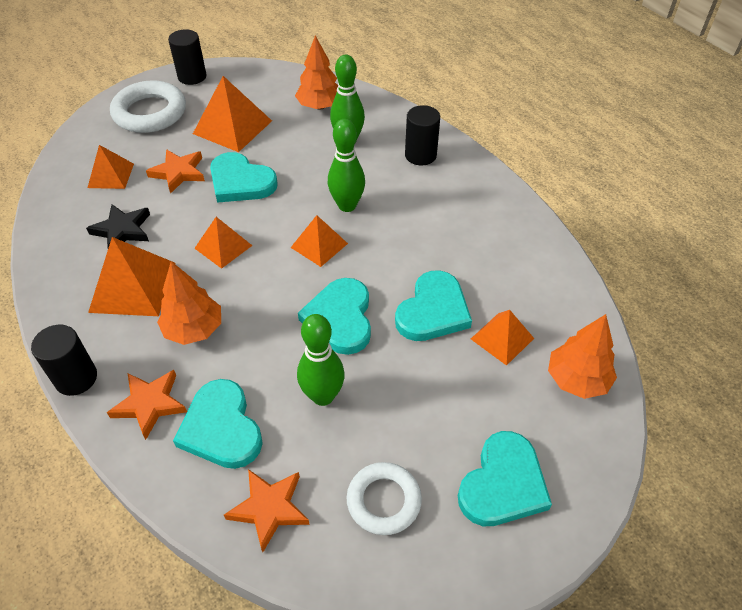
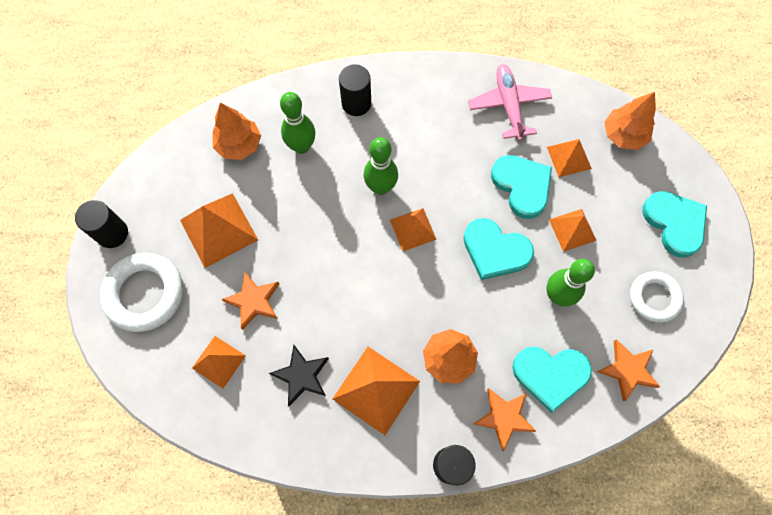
camera: 60 degrees left, 20 degrees up
(223, 247) = (371, 301): orange pyramid -> orange pyramid (572, 230)
(240, 182) = (300, 255): turquoise heart -> none
(519, 261) = (508, 105): none -> pink plane

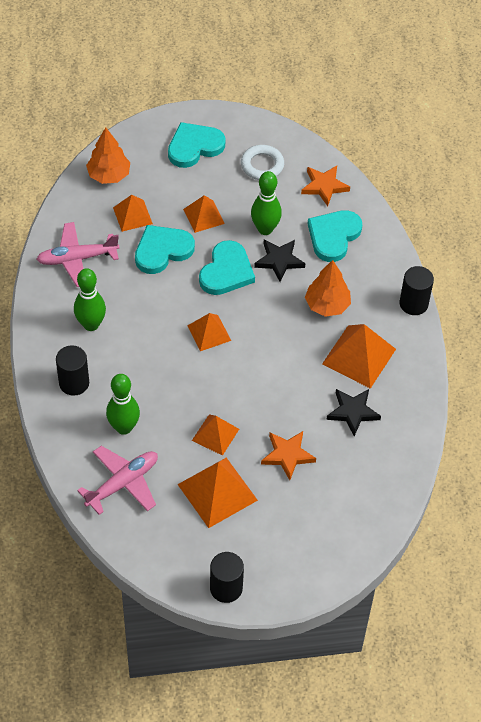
camera: 95 degrees left, 15 degrees down
(145, 294) = (287, 549): white ring -> none
(218, 361) = (347, 478): orange pyramid -> orange pyramid (215, 434)
(239, 145) = (123, 483): orange tree -> pink plane
(381, 187) = (167, 359): green bowling pin -> green bowling pin (91, 324)
(504, 417) = (371, 268): orange star -> none
(511, 309) = (279, 261): none -> black star
(550, 375) = (333, 236): turquoise heart -> turquoise heart turned 150 degrees counterclockwise

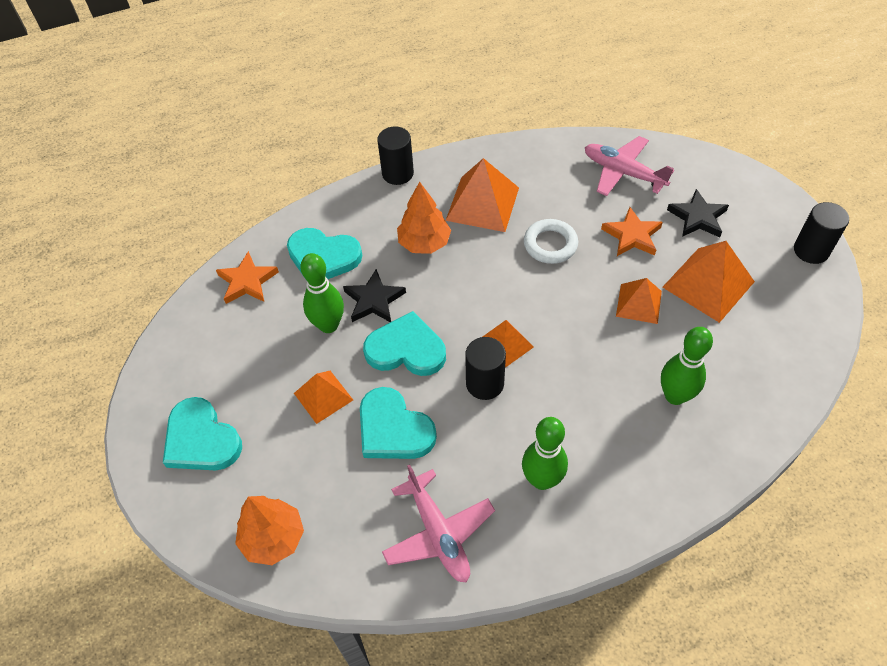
camera: 100 degrees left, 0 degrees up
(74, 383) = (639, 472): black cylinder -> black cylinder (485, 383)
(123, 483) = (748, 375): pink plane -> pink plane (623, 172)
(132, 215) = (342, 483): orange pyramid -> none
(262, 165) = (223, 352): white ring -> white ring (550, 244)
(353, 412) = (554, 195): black star -> black star (697, 217)

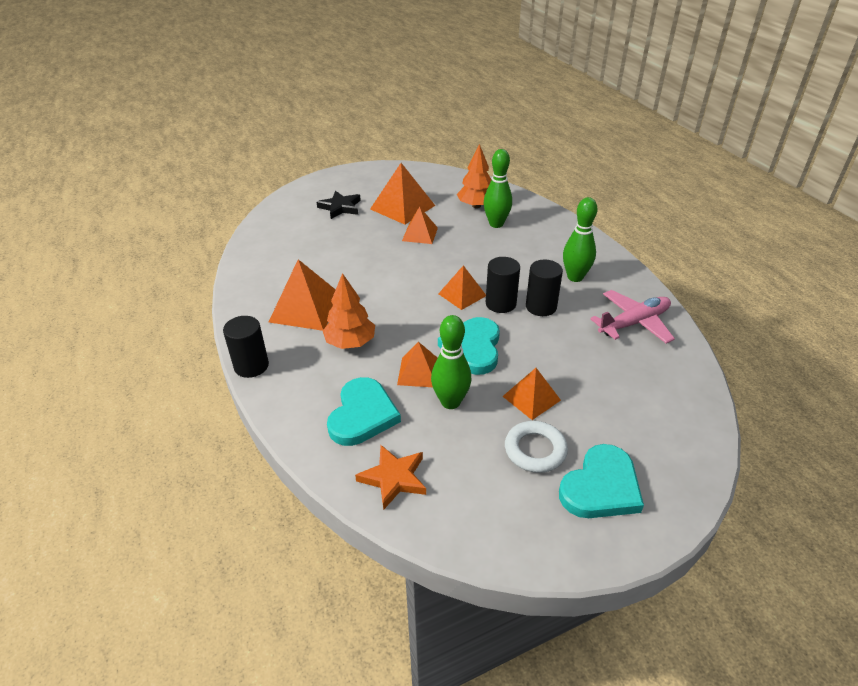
camera: 95 degrees left, 15 degrees down
(273, 538) = (678, 416): orange tree -> orange tree (476, 206)
(374, 300) = (419, 372): black star -> orange pyramid
(393, 429) = (553, 351): turquoise heart -> none
(550, 244) = (359, 272): white ring -> white ring (535, 450)
(623, 172) = (286, 236): pink plane -> none
(632, 236) = (354, 234): orange star -> none
(811, 250) = (375, 171): black cylinder -> black cylinder (541, 307)

